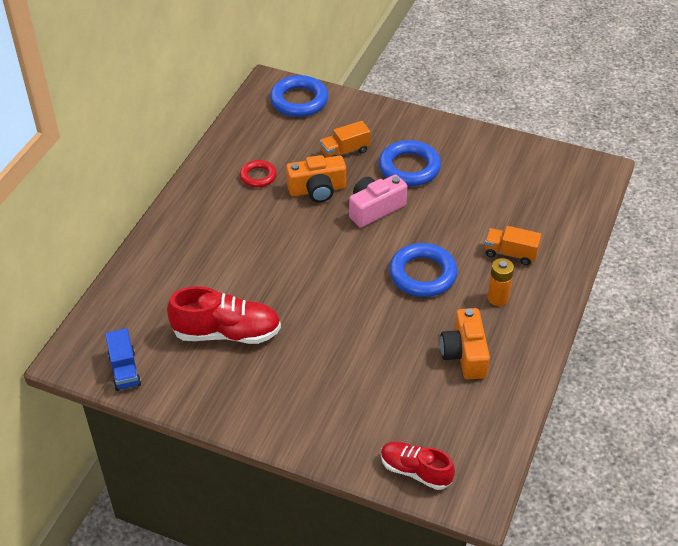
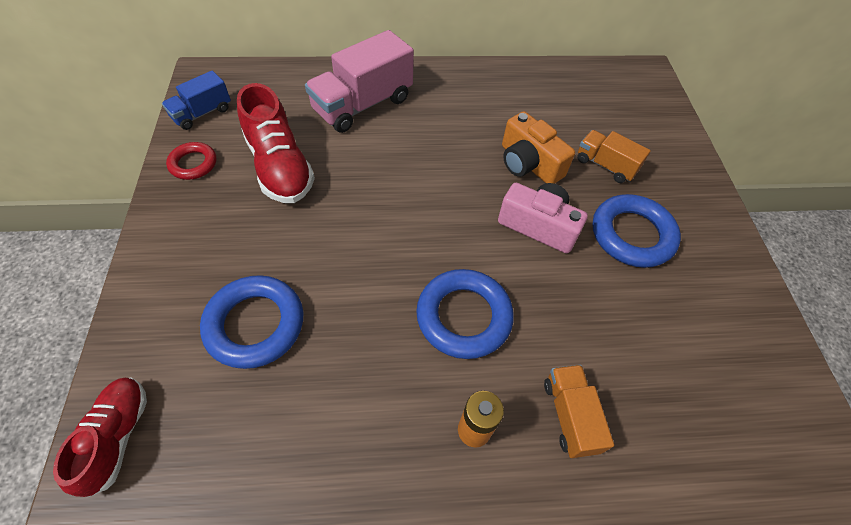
camera: 60 degrees right, 10 degrees up
(189, 261) = (362, 105): none -> pink truck
(258, 176) = (511, 111): red ring -> red ring (193, 164)
(299, 101) = (645, 102): blue ring -> blue ring (255, 324)
(465, 354) = (347, 424): orange camera -> none

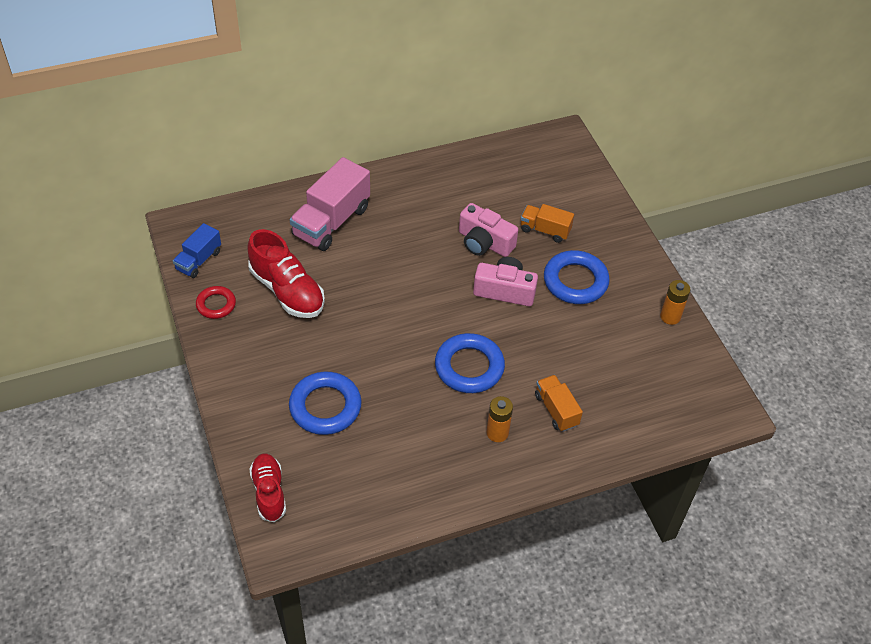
camera: 15 degrees left, 5 degrees down
(528, 163) = (484, 242): orange camera -> pink camera
(756, 313) = (670, 316): none -> orange battery

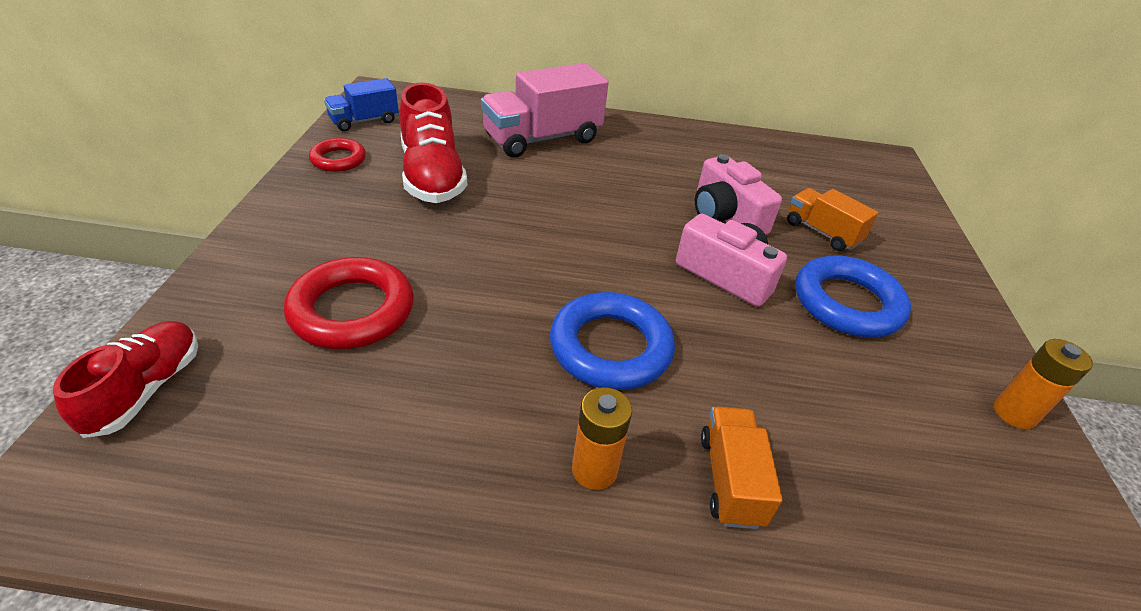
camera: 25 degrees right, 10 degrees down
(325, 407) = (352, 310): blue ring -> red ring

